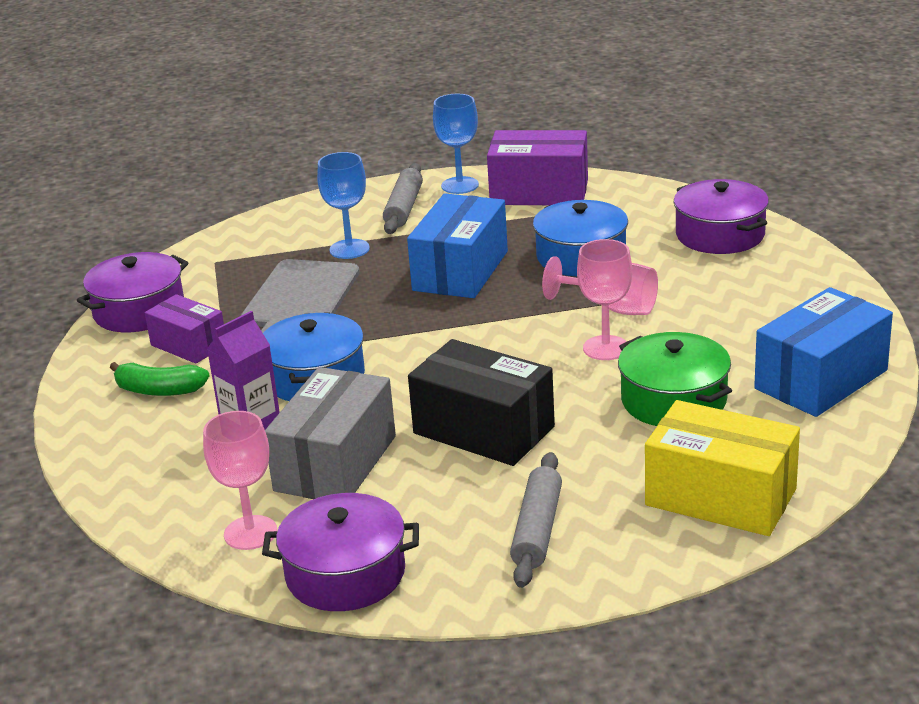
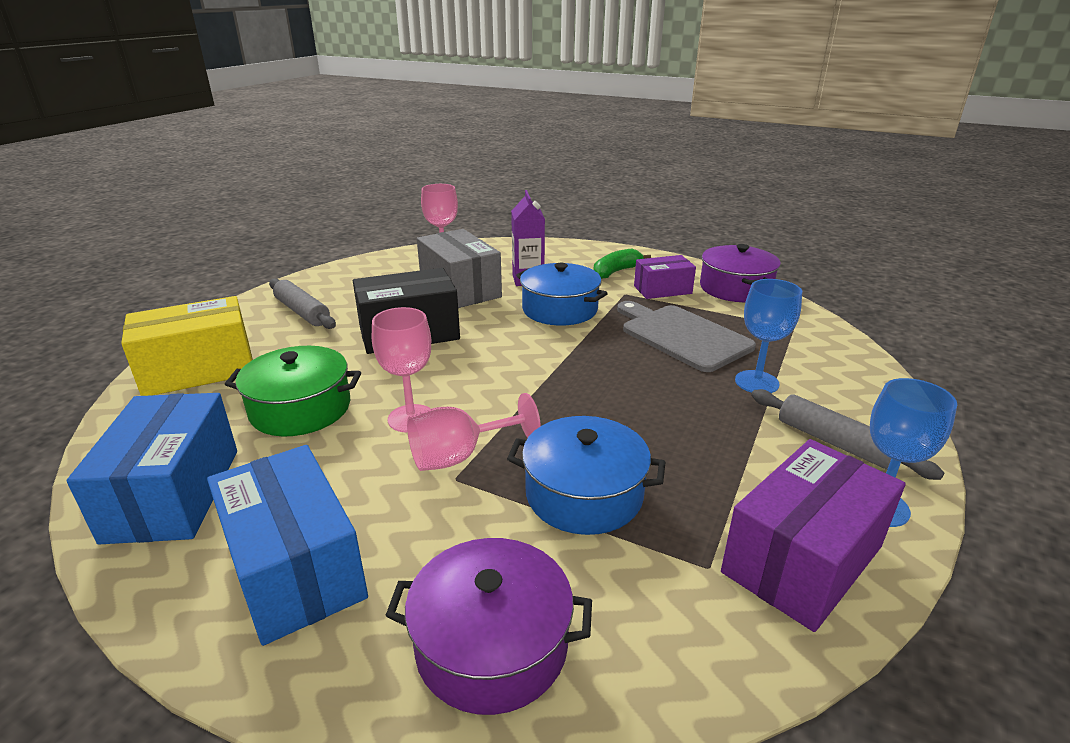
camera: 125 degrees right, 0 degrees up
(345, 574) = (374, 267): purple pot -> none
(460, 271) = (643, 414): blue box -> blue box (295, 568)

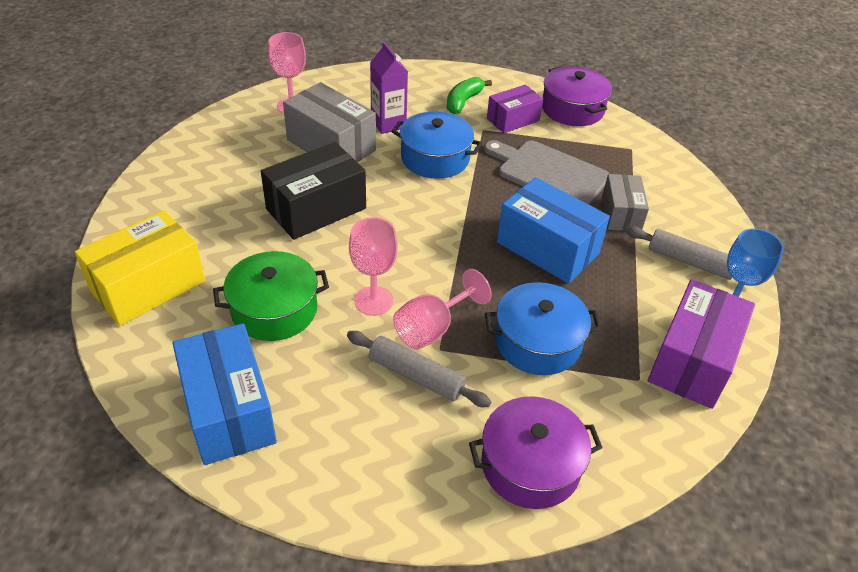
camera: 20 degrees left, 15 degrees up
(295, 568) = (369, 446): blue box -> blue box (547, 248)
(302, 312) = (196, 199): grey rolling pin -> grey rolling pin (416, 376)
(756, 382) = (621, 214): blue goblet -> grey box

